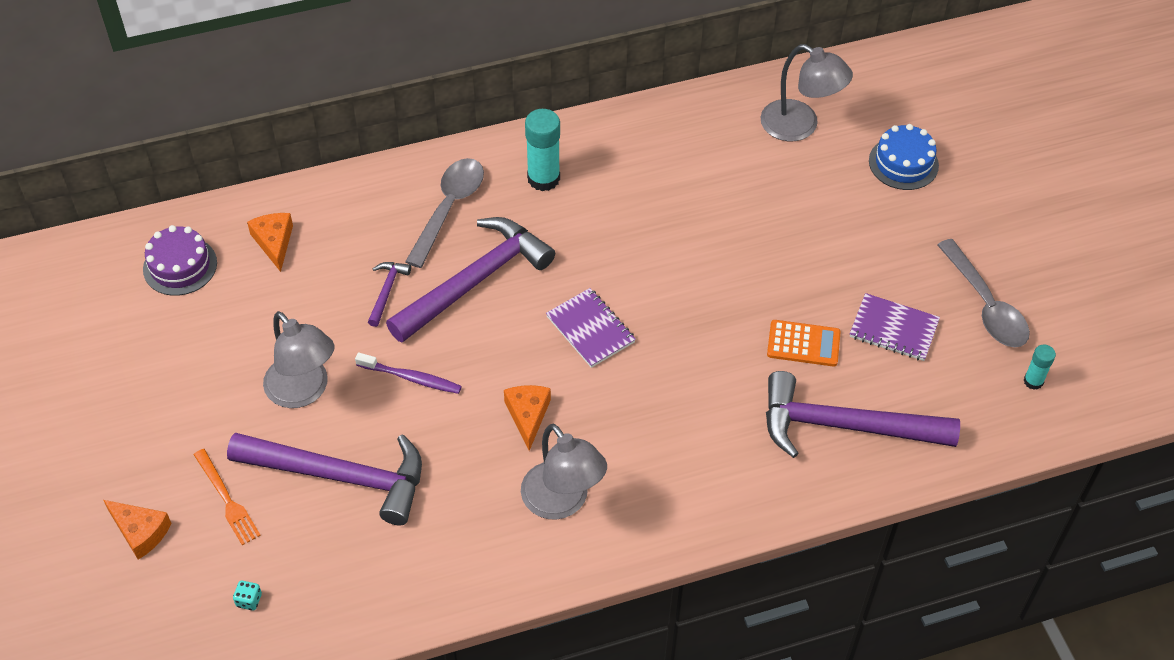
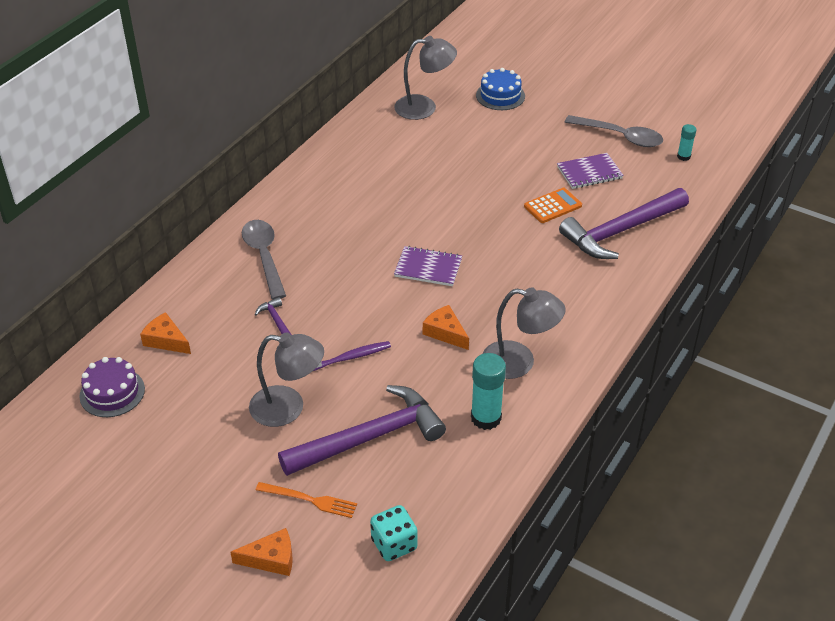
camera: 40 degrees left, 10 degrees down
(249, 600) = (394, 544): turquoise dice -> turquoise dice, size x1.99
(475, 281) = (327, 284): purple hammer -> none
(543, 178) = (306, 209): turquoise glue stick -> turquoise glue stick (486, 418)

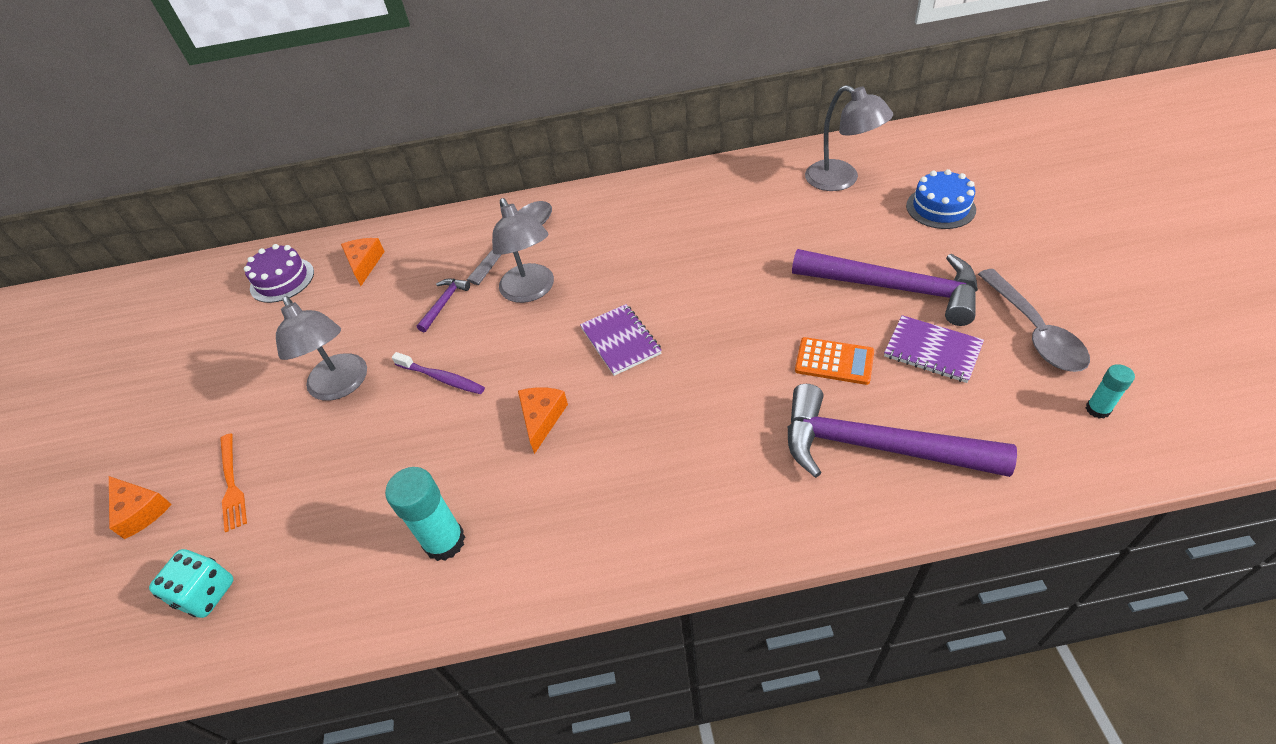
camera: 55 degrees right, 5 degrees up
(369, 437) = (344, 467): purple hammer -> purple hammer (894, 288)
(519, 362) = (556, 510): grey lamp -> grey lamp (531, 291)

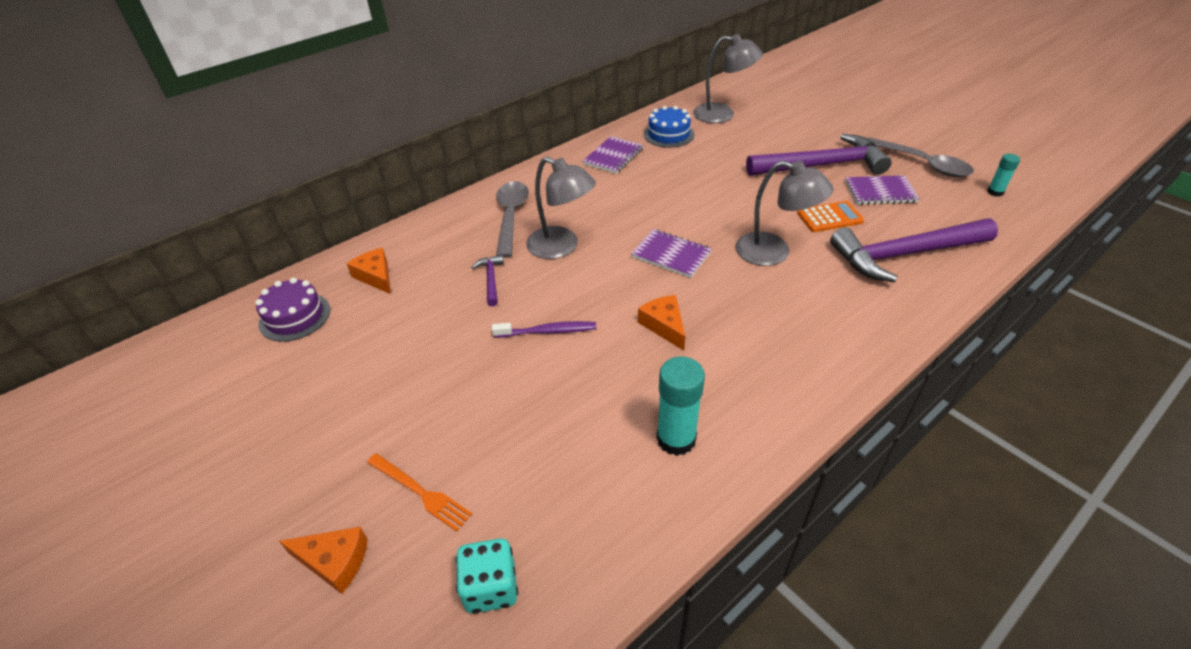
camera: 35 degrees left, 5 degrees down
(341, 386) = (455, 372): grey lamp -> grey lamp (774, 252)
(672, 200) = (613, 157): none -> purple notebook
(940, 207) = (801, 114): blue cake -> blue cake (668, 134)

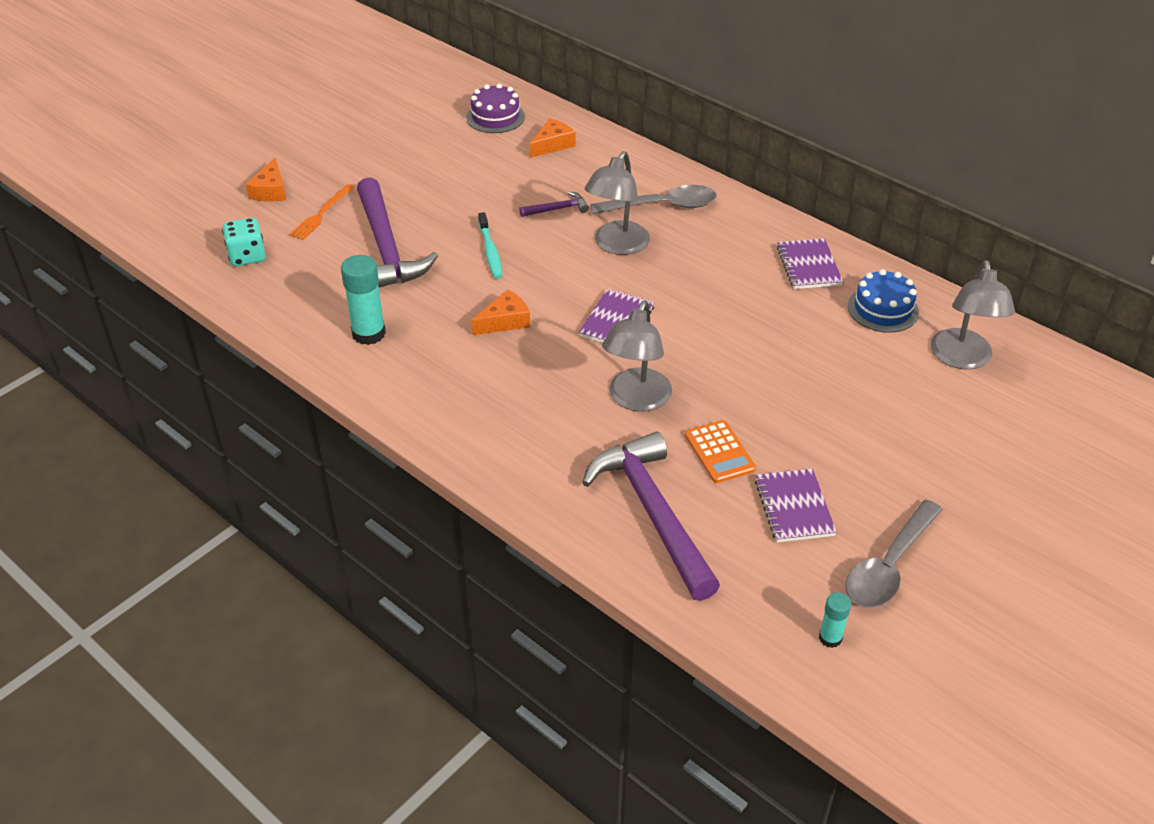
camera: 80 degrees right, 0 degrees up
(547, 331) = (490, 251): purple toothbrush -> turquoise toothbrush
(613, 157) = (808, 266): purple notebook -> purple notebook turned 60 degrees clockwise
(821, 165) = (848, 454): purple hammer -> purple hammer (386, 248)

